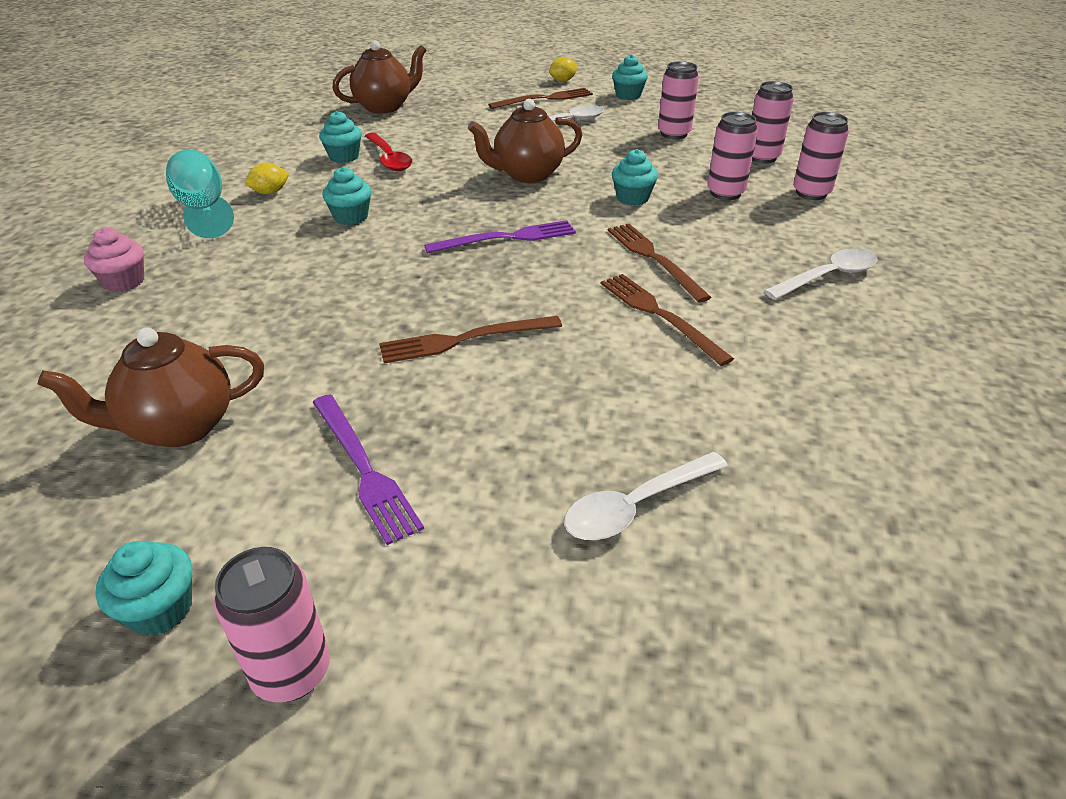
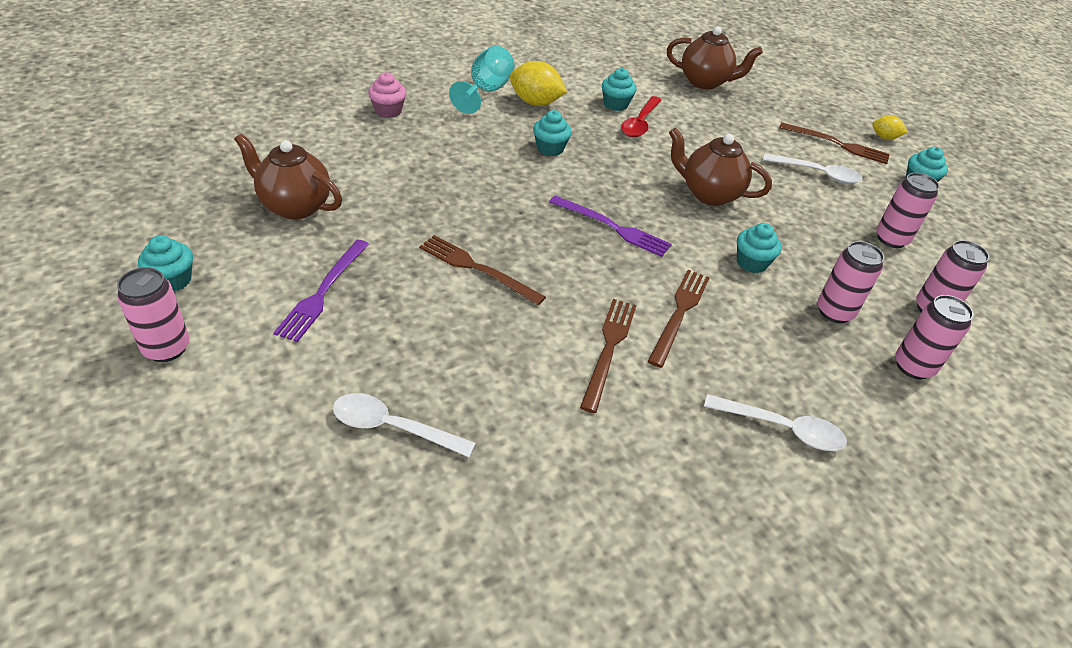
camera: 45 degrees right, 5 degrees up
(270, 192) = (535, 102): yellow lemon -> yellow lemon, size x1.76

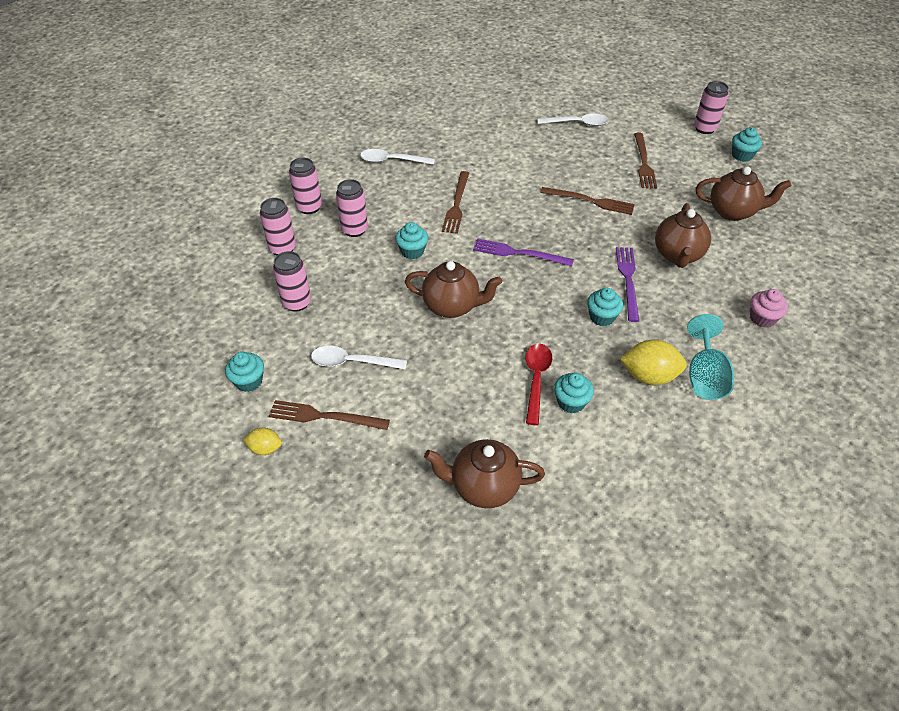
camera: 170 degrees right, 5 degrees up
(323, 292) = (662, 168): purple fork -> purple fork (628, 280)
(419, 179) = (677, 255): none -> brown teapot
(609, 349) = (492, 176): brown fork -> brown fork (644, 163)

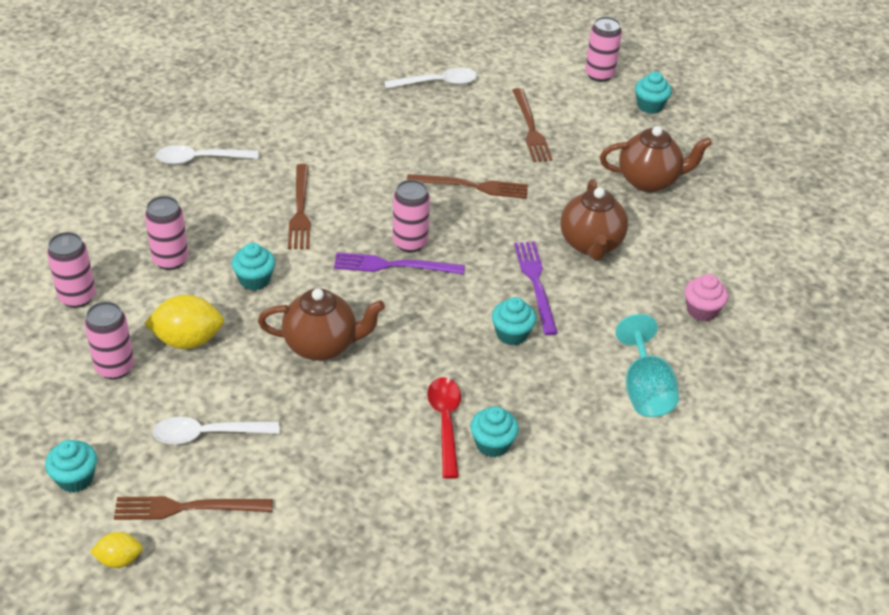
camera: 15 degrees left, 5 degrees down
(309, 207) = (100, 236): pink can -> pink can (410, 242)
(483, 487) = (406, 561): brown teapot -> none
(649, 376) = (580, 399): yellow lemon -> yellow lemon (187, 340)

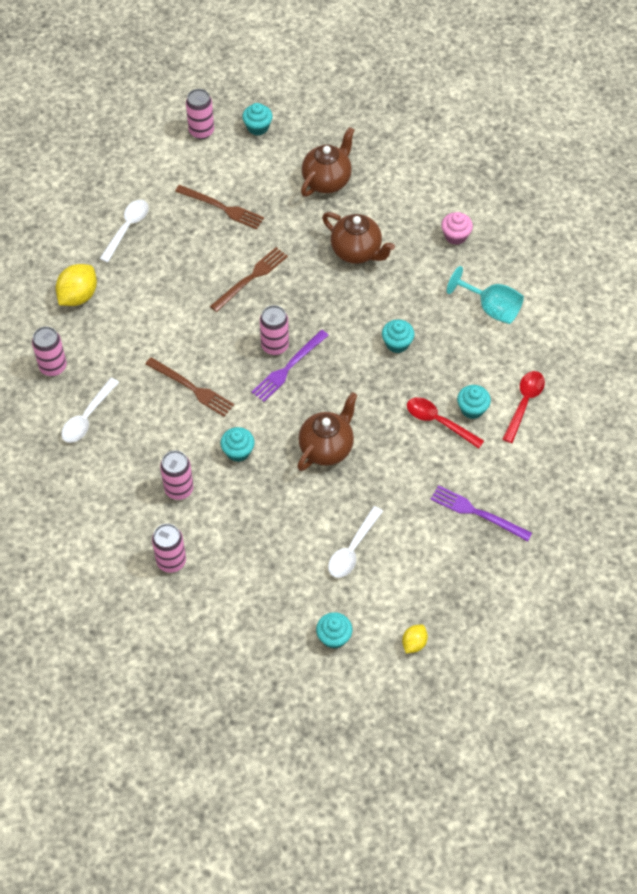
camera: 50 degrees left, 15 degrees up
(115, 367) = (255, 571): pink can -> pink can (53, 367)
(187, 340) = (263, 518): yellow lemon -> yellow lemon (78, 296)
(187, 508) = (402, 589): brown fork -> none
(535, 283) = (366, 303): purple fork -> purple fork (477, 513)
(549, 489) = (524, 403): none -> red spoon

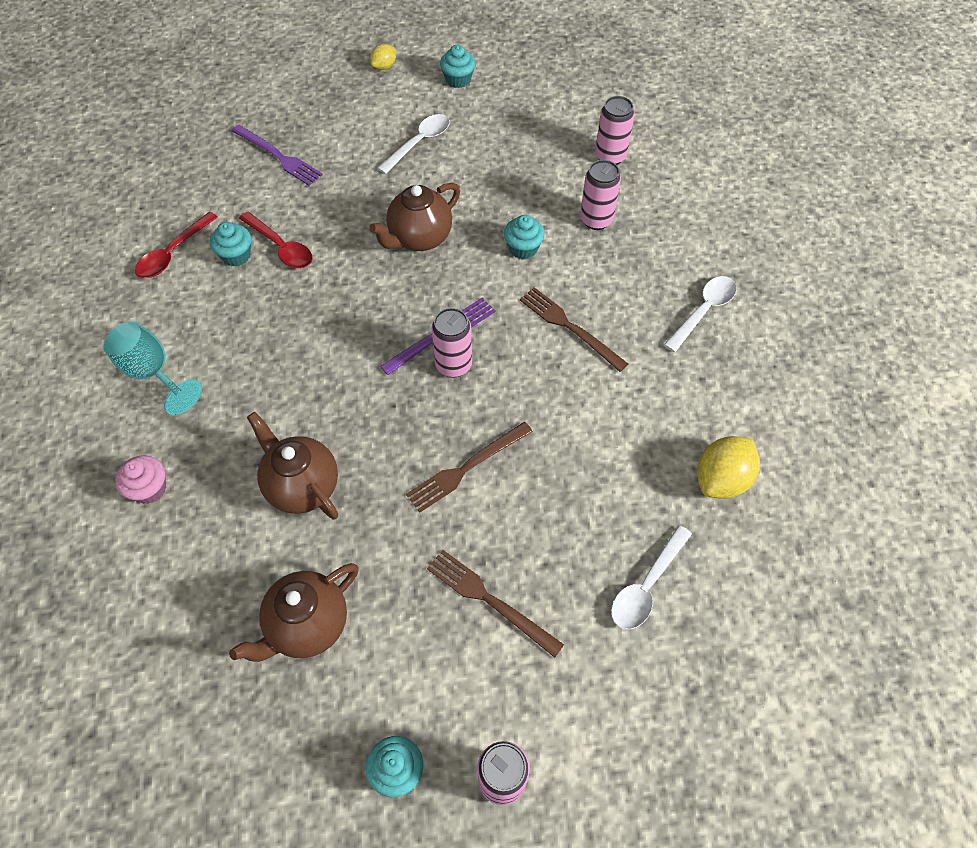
camera: 170 degrees left, 0 degrees up
(53, 367) = (751, 380): pink can -> none
(397, 343) = (294, 344): turquoise cupcake -> none

